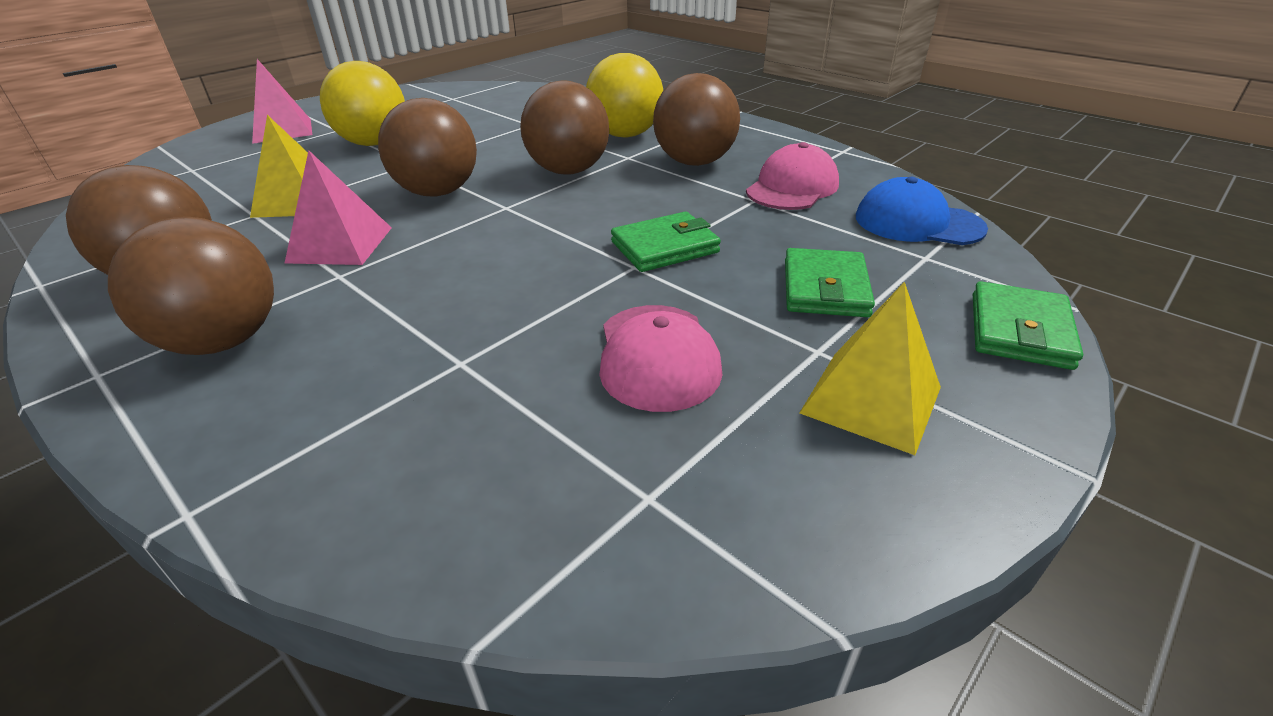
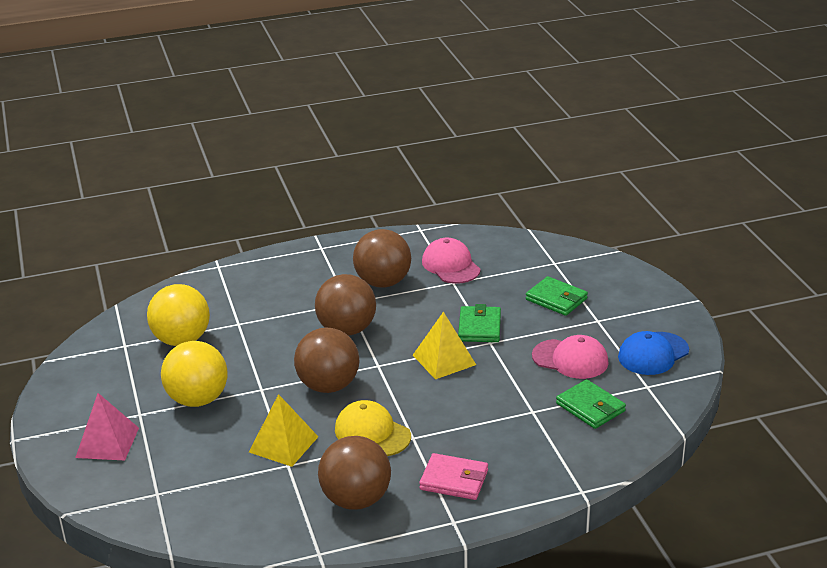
camera: 60 degrees left, 5 degrees down
(223, 341) = (454, 480): brown ball -> pink wallet
(340, 244) = (372, 433): pink pyramid -> yellow cap
(625, 135) = (308, 292): yellow ball -> yellow ball (182, 340)
(871, 399) = (634, 322): yellow pyramid -> yellow pyramid (444, 360)
(917, 223) = (523, 249): blue cap -> blue cap (653, 354)
(1019, 331) = (623, 271): green wallet -> green wallet (590, 407)

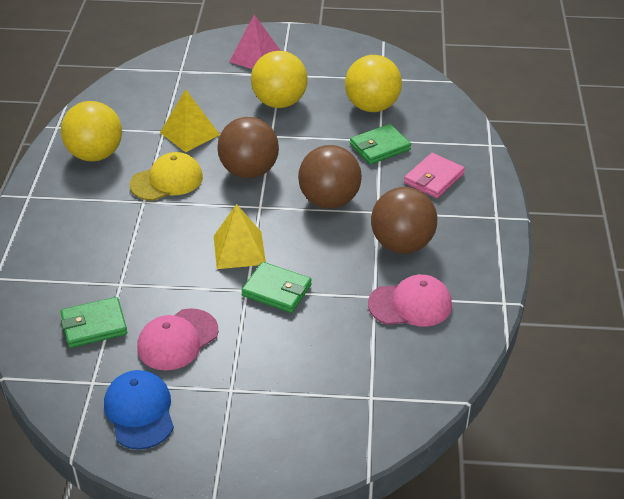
camera: 110 degrees right, 10 degrees up
(356, 500) = (95, 154): brown ball -> yellow ball
(454, 480) = (73, 209): pink wallet -> pink wallet (434, 178)
(556, 299) = (292, 370): green wallet -> green wallet (380, 147)

